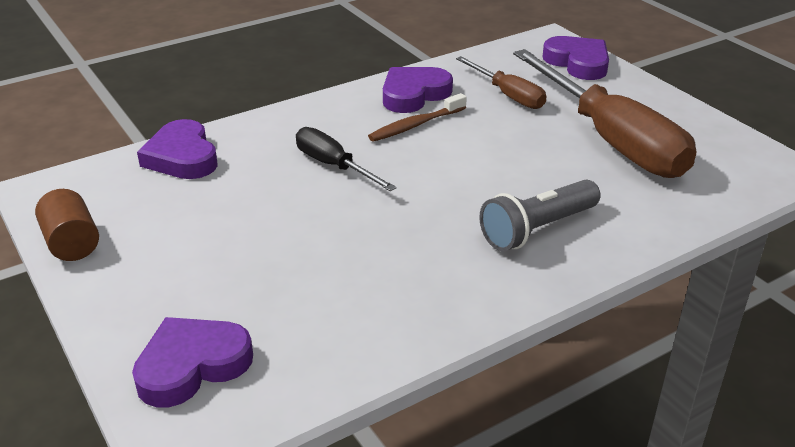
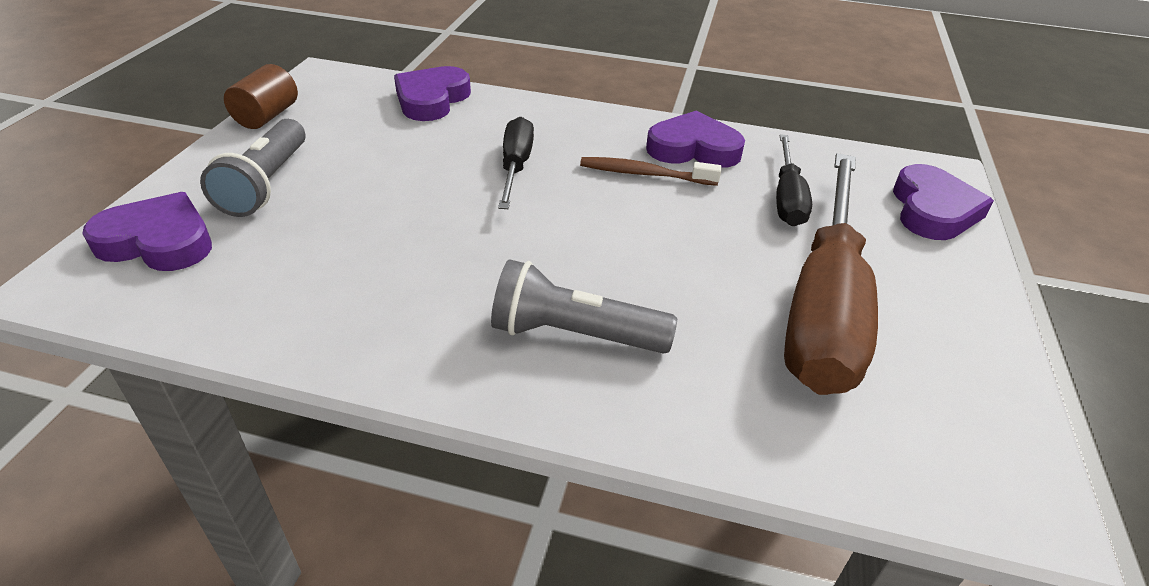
camera: 45 degrees right, 5 degrees up
(186, 282) = (266, 184): none -> grey flashlight
(508, 95) = (787, 198): brown screwdriver -> black screwdriver

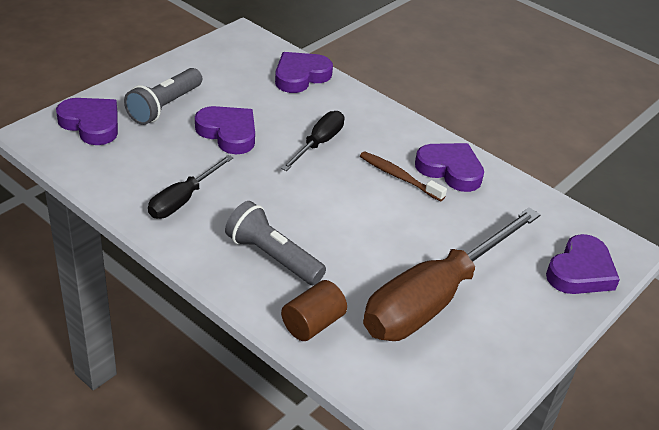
camera: 25 degrees right, 0 degrees up
(267, 116) = (190, 58): brown cylinder -> brown cylinder (312, 324)
(384, 190) = (228, 133): none -> purple heart
(787, 198) = (482, 226): black screwdriver -> black screwdriver (183, 200)

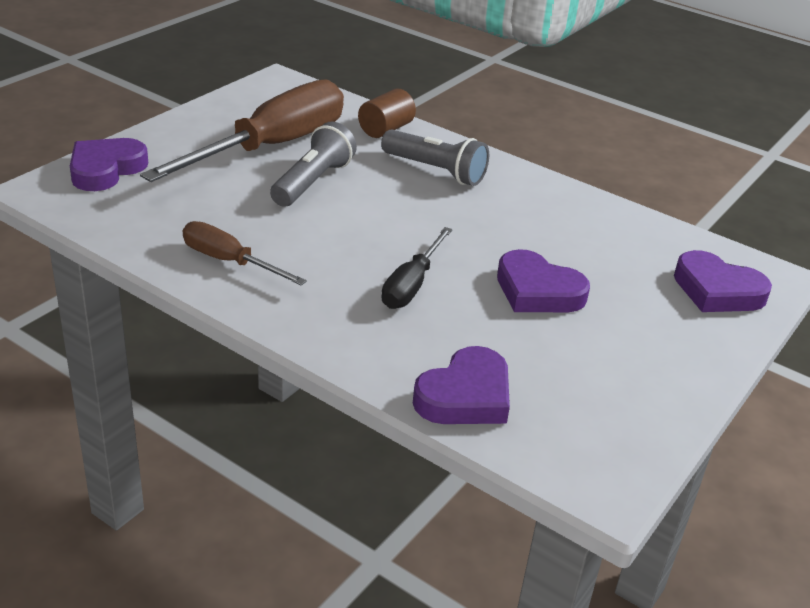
camera: 175 degrees right, 5 degrees down
(164, 107) = (644, 322): grey flashlight -> grey flashlight (312, 182)
(183, 200) = (550, 214): black screwdriver -> none
(398, 177) = (301, 250): brown toothbrush -> none
(450, 170) = (229, 261): purple heart -> brown screwdriver

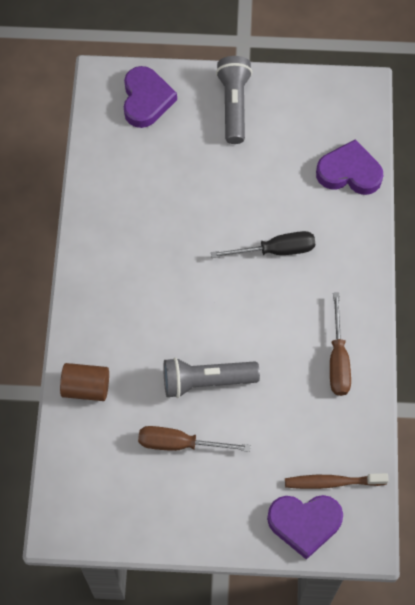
camera: 120 degrees left, 30 degrees up
(116, 199) = (332, 482): none -> brown toothbrush
(271, 147) = (180, 443): brown screwdriver -> brown screwdriver, size x0.50
(435, 171) = (124, 317): grey flashlight -> grey flashlight (233, 105)
(537, 291) = (225, 185): purple heart -> none

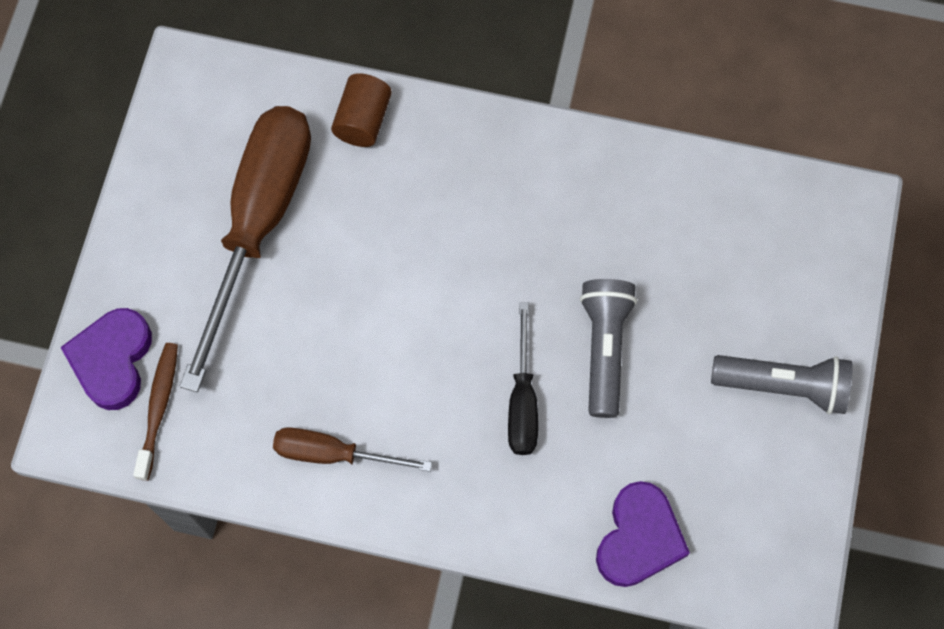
camera: 100 degrees right, 5 degrees up
(146, 100) = (807, 260): purple heart -> none
(180, 443) = (259, 223): brown screwdriver -> brown screwdriver, size x2.00
(206, 381) = (339, 270): grey flashlight -> grey flashlight (604, 349)

